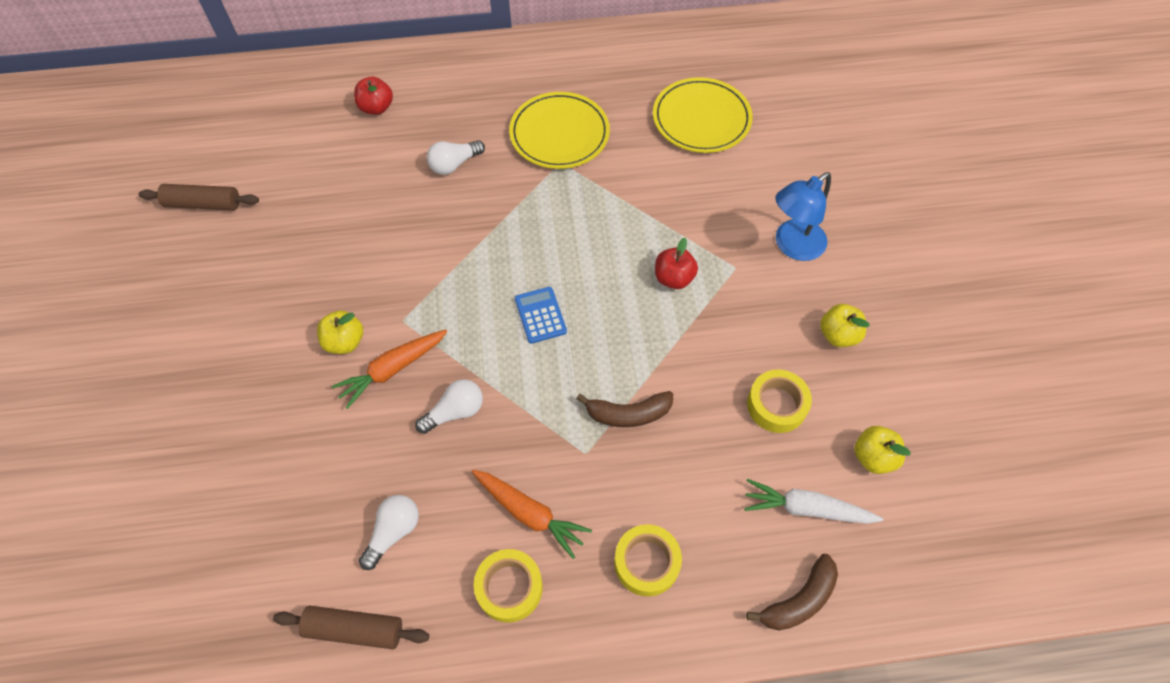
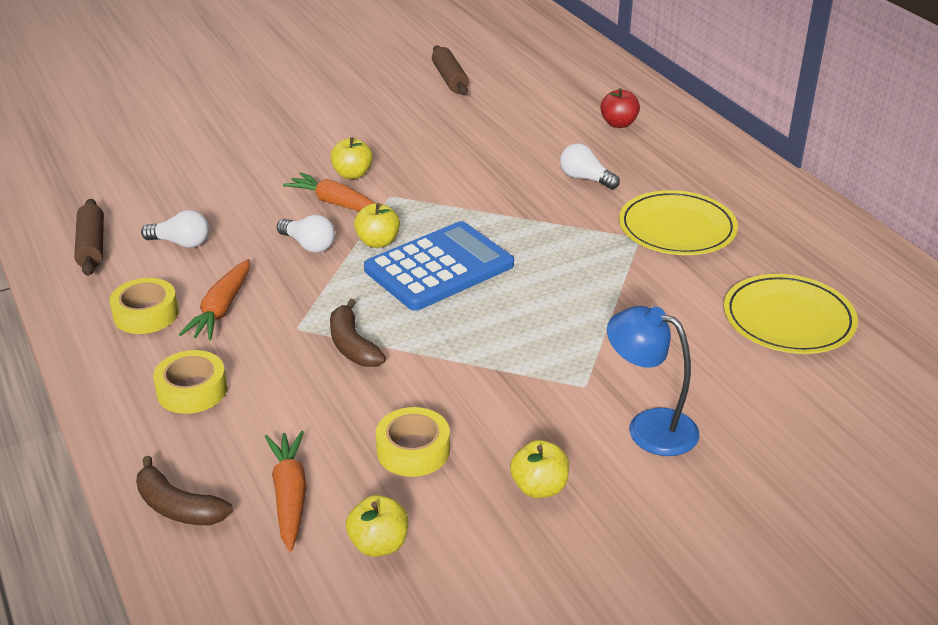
camera: 70 degrees right, 25 degrees down
(477, 352) = (378, 242): none -> yellow apple
(540, 315) = (439, 267): blue calculator -> blue calculator, size x2.11
(673, 278) = (539, 343): red apple -> none
(806, 508) = (290, 496): white carrot -> orange carrot

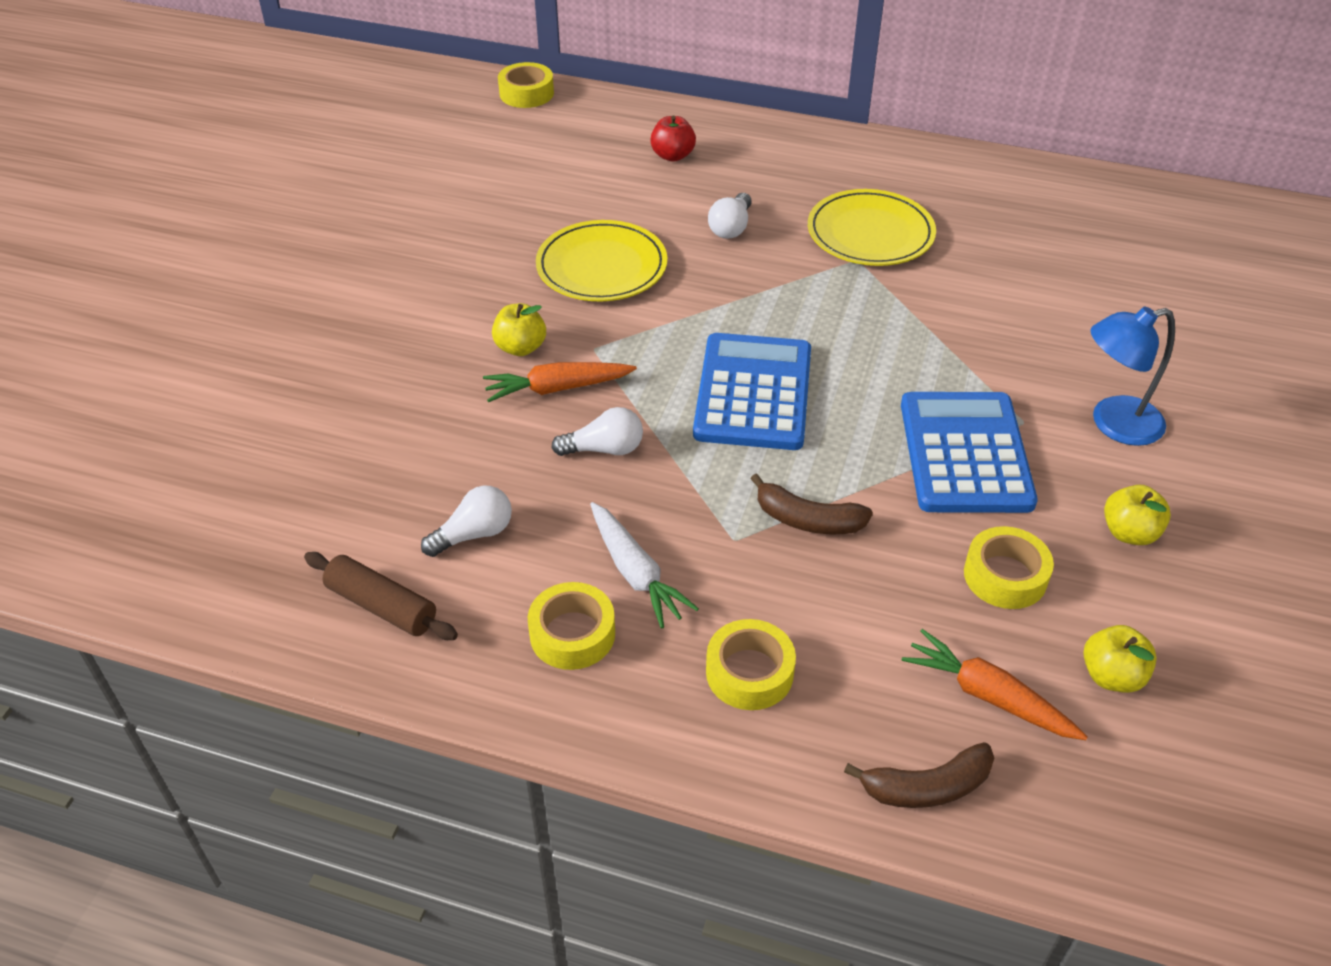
camera: 45 degrees left, 10 degrees up
(221, 309) = (635, 573): orange carrot -> white carrot
(378, 242) = (661, 403): yellow apple -> none
(450, 79) = (445, 188): brown rolling pin -> none
(511, 376) = (965, 453): none -> blue calculator
(584, 52) = (526, 93): none -> yellow tape
(585, 179) = (731, 227): white light bulb -> white light bulb turned 60 degrees counterclockwise
(788, 319) = (1058, 266): yellow plate -> yellow plate (602, 267)

